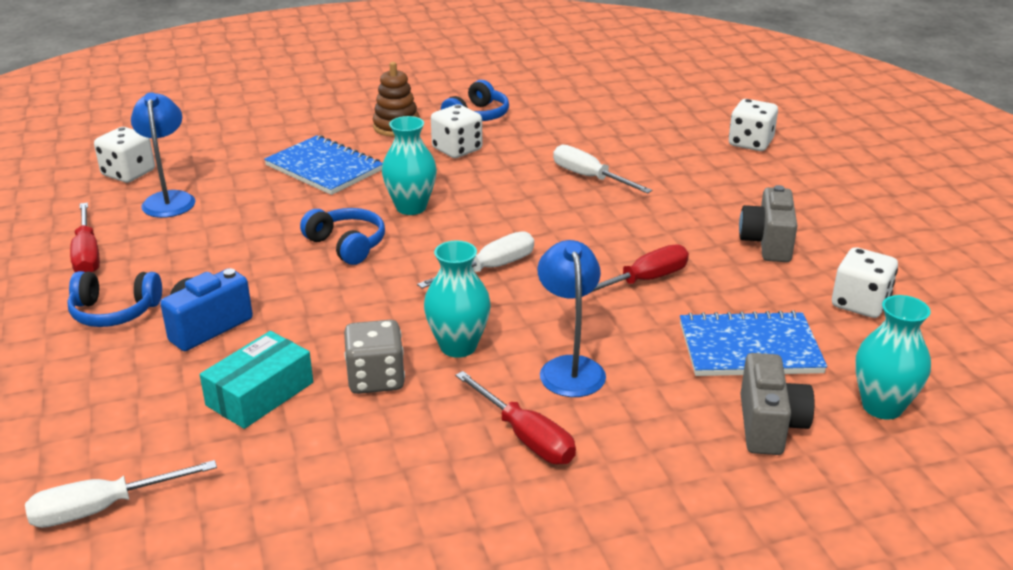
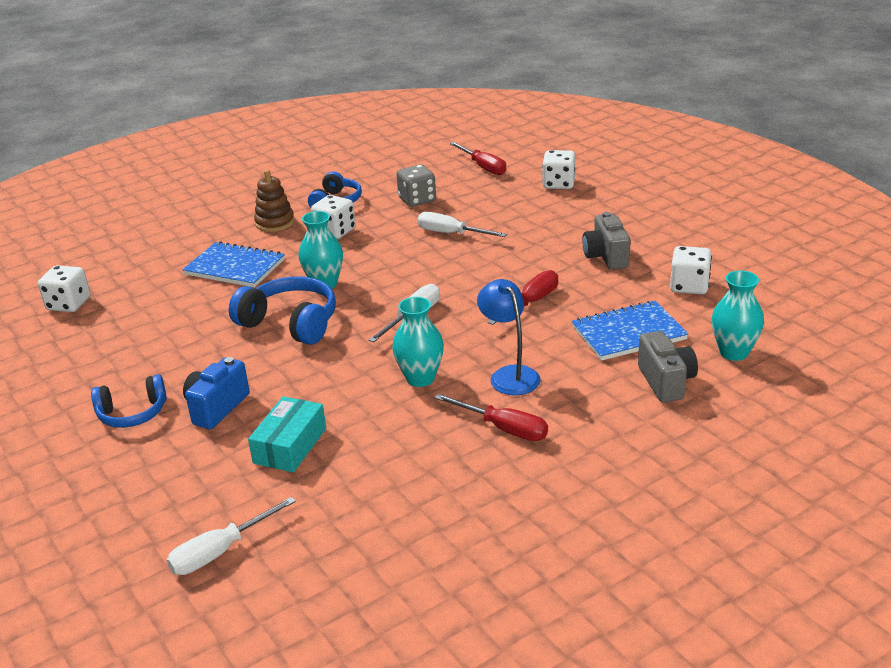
camera: 15 degrees left, 0 degrees up
(87, 254) = (78, 375): red screwdriver -> red screwdriver (483, 167)
(169, 199) = (119, 318): blue lamp -> none
(347, 245) = (290, 323): blue headphones -> blue headphones, size x1.52
(376, 379) = (372, 415): grey dice -> grey dice (417, 200)

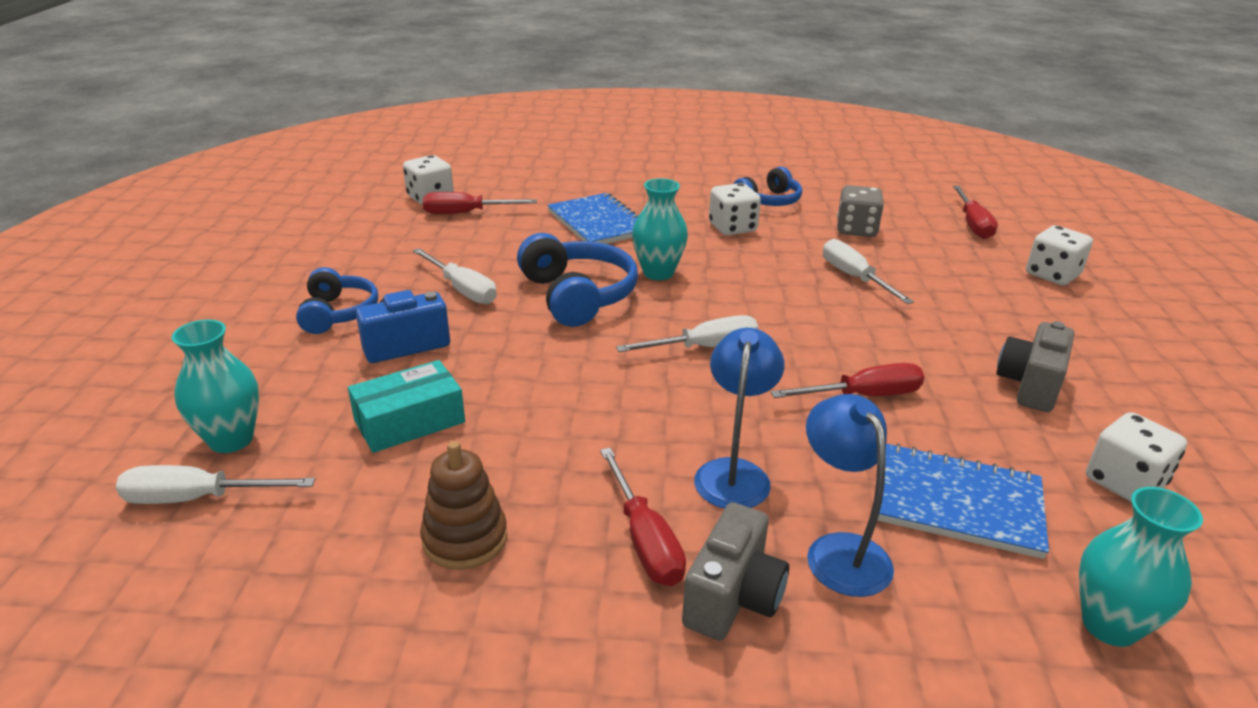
camera: 35 degrees right, 0 degrees up
(119, 303) = (466, 213): none -> red screwdriver
(132, 413) = (338, 313): blue headphones -> blue headphones turned 120 degrees counterclockwise
(202, 356) = (462, 289): none -> white screwdriver
(275, 223) = (686, 198): brown stacking toy -> brown stacking toy (465, 539)
(420, 378) = (627, 420): turquoise vase -> turquoise vase (231, 440)
(599, 383) = (839, 550): none -> blue lamp
(666, 382) = (944, 608): grey camera -> grey camera (733, 598)

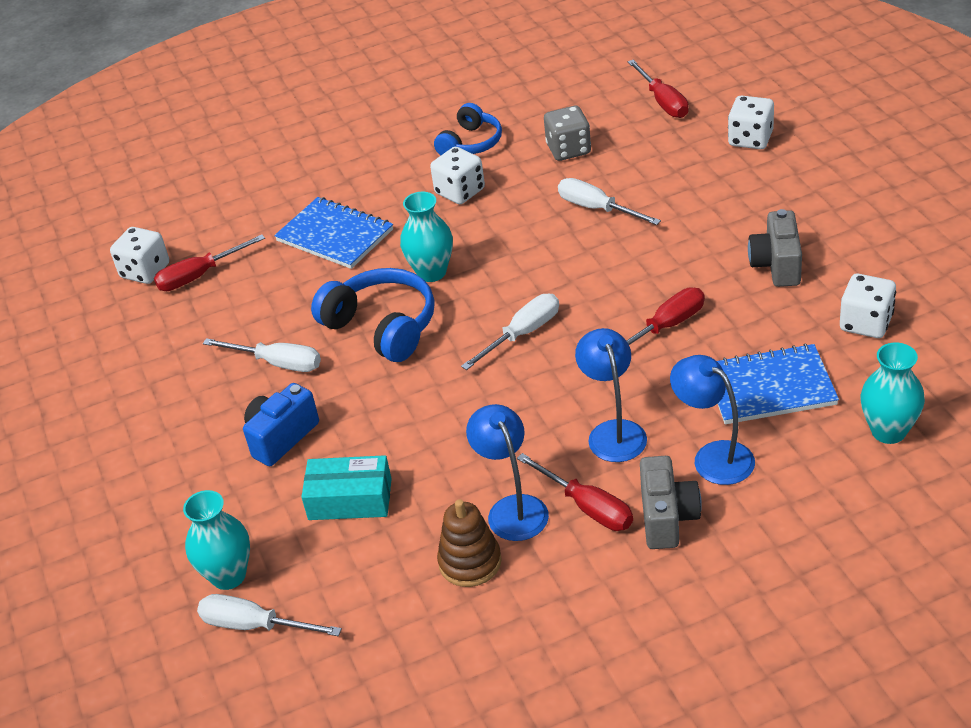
camera: 20 degrees left, 10 degrees up
(198, 498) = (255, 625): white screwdriver -> white screwdriver turned 45 degrees clockwise
(338, 313) = (192, 434): blue headphones -> none
(409, 421) = (350, 499): turquoise box -> turquoise box turned 60 degrees clockwise
(560, 503) = (512, 508): none -> blue lamp

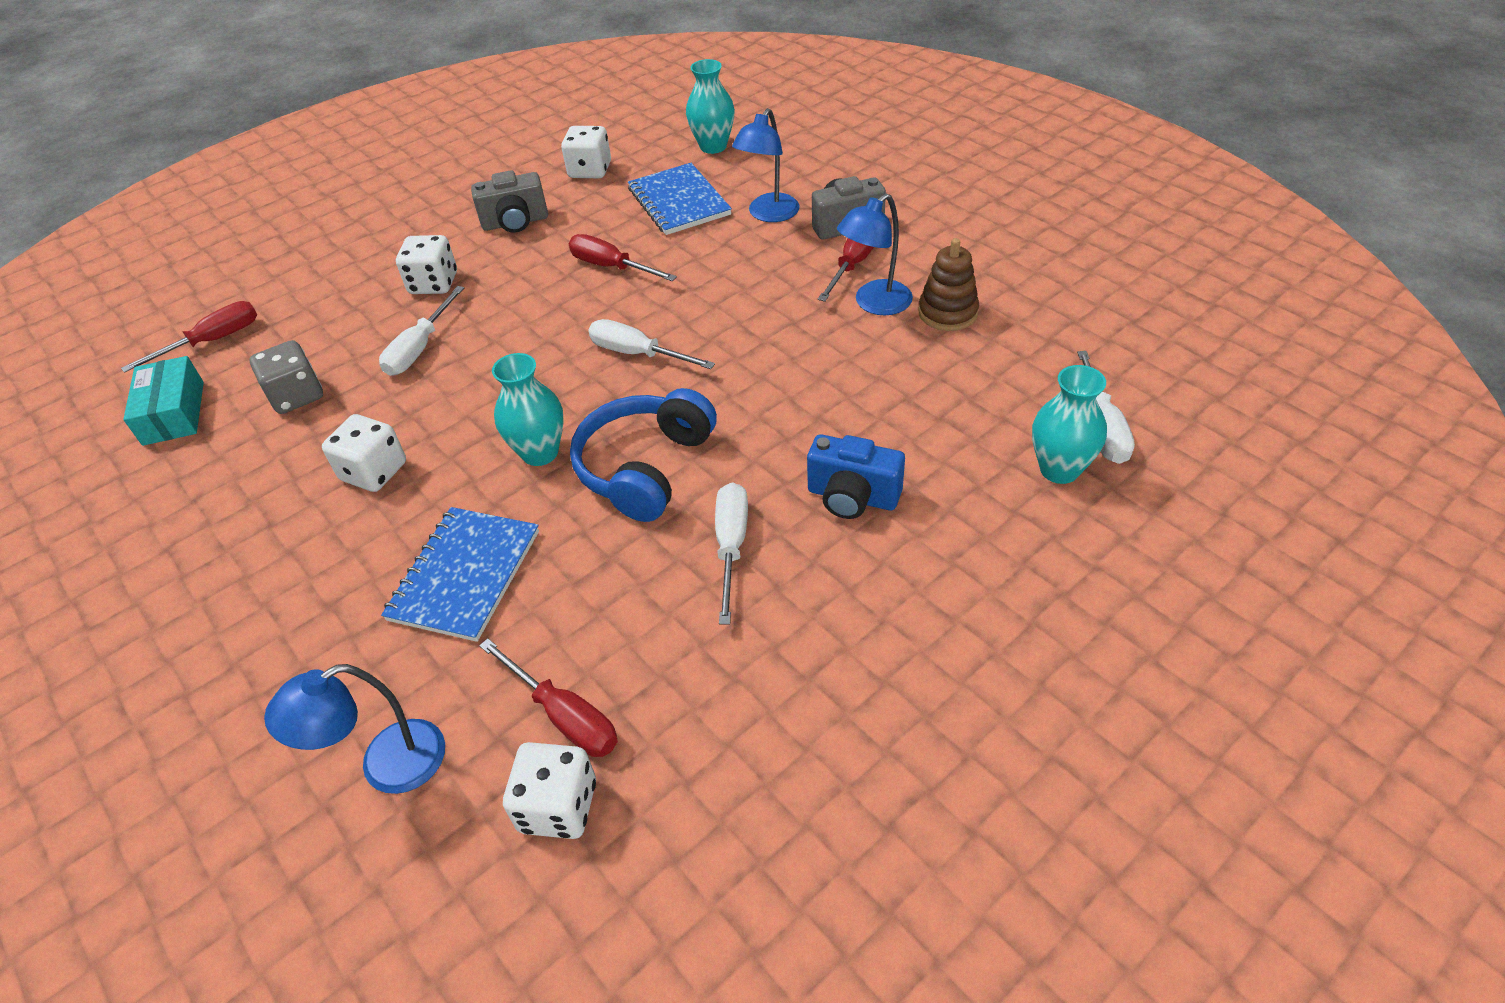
camera: 110 degrees left, 5 degrees up
(350, 499) = (914, 411): turquoise box -> turquoise box (174, 413)
(471, 143) = (262, 491): blue headphones -> none
(613, 432) = (759, 269): blue lamp -> blue lamp (386, 766)
(750, 139) = (305, 268): white dice -> white dice (433, 283)

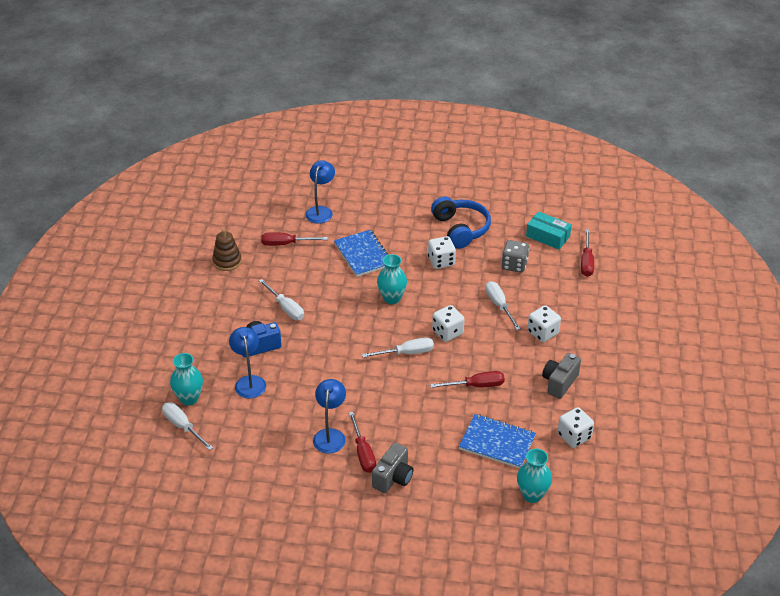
camera: 135 degrees right, 5 degrees down
(558, 807) = (264, 229): white dice -> white dice (447, 332)
(645, 467) = (346, 314): blue headphones -> blue headphones (460, 229)
(768, 214) = (440, 461): blue lamp -> blue lamp (249, 382)
(947, 313) = (292, 449): brown stacking toy -> brown stacking toy (227, 261)

